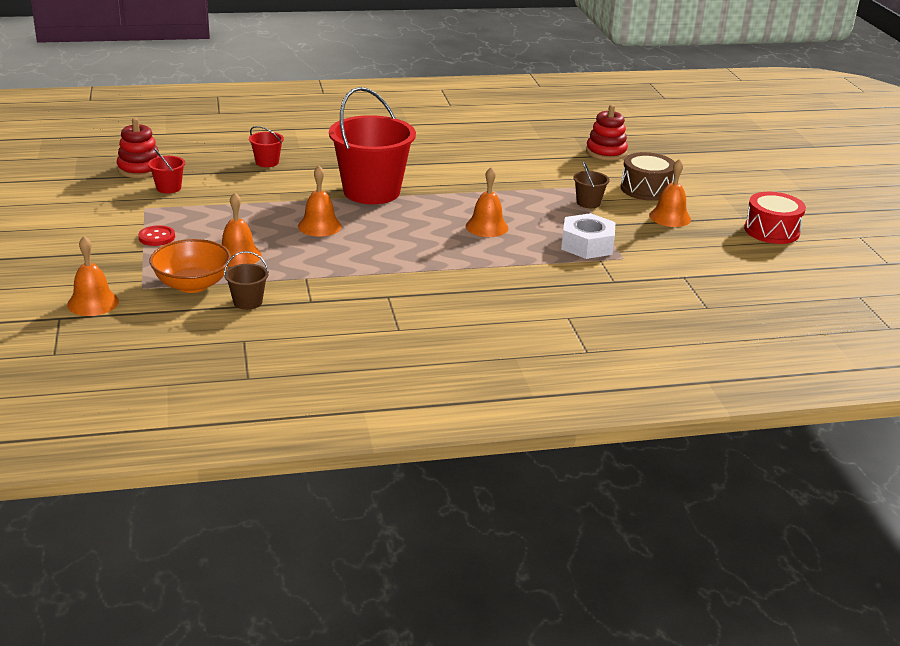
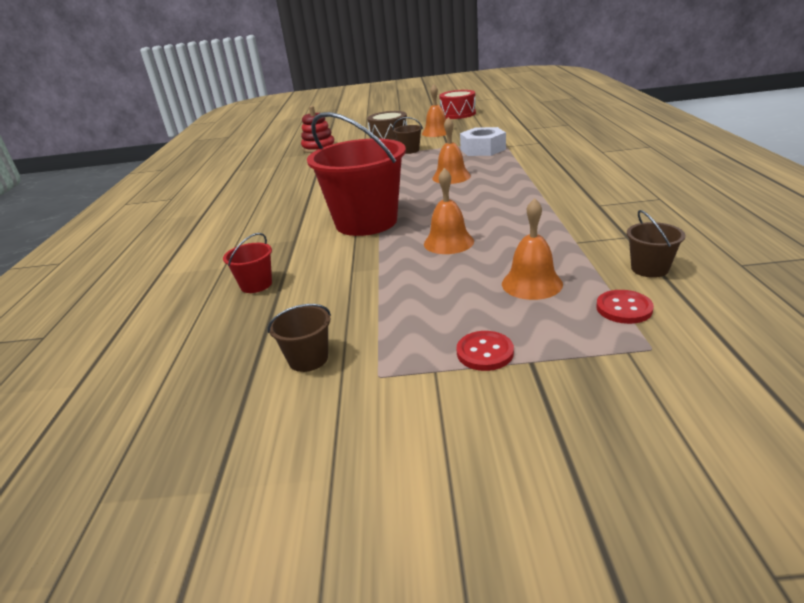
camera: 75 degrees left, 0 degrees up
(93, 303) = (728, 392): orange bell -> none
(140, 169) = (216, 399): red stacking toy -> none
(168, 188) = (308, 359): red bucket -> brown bucket
(192, 285) = (624, 308): orange bowl -> red button

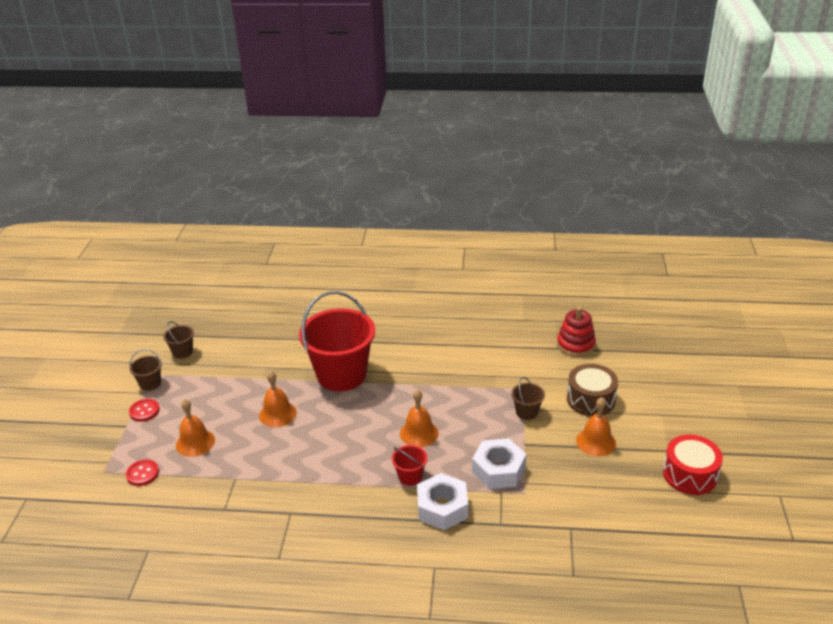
camera: 95 degrees right, 5 degrees up
(256, 285) = (274, 328): red bucket -> red bucket (410, 476)
(538, 157) = (442, 508): none -> white nut
(649, 269) = (174, 502): brown bucket -> brown bucket (150, 383)

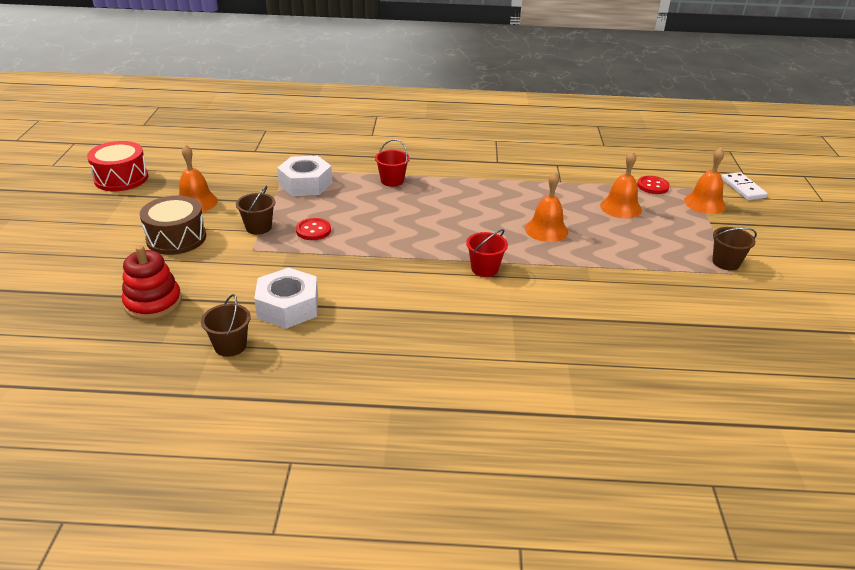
camera: 175 degrees right, 0 degrees up
(51, 472) = (743, 188): none -> white domino
(144, 411) = (703, 234): red button -> red button (313, 230)
(182, 352) = (721, 301): brown bucket -> brown bucket (230, 346)
(341, 375) = (484, 269): red bucket -> red bucket, size x0.42
(419, 433) = (383, 211): orange bell -> orange bell (704, 203)
(442, 508) = (363, 162): white nut -> white nut (288, 307)

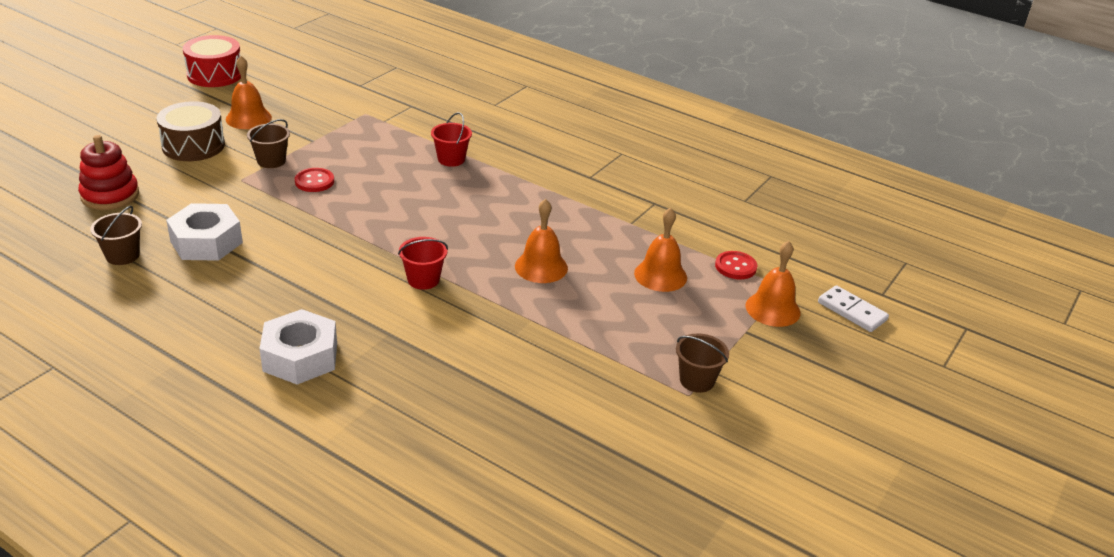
camera: 30 degrees right, 0 degrees up
(305, 184) = (365, 134): white nut -> white nut (300, 357)
(743, 188) = (852, 311): white domino -> white domino turned 60 degrees counterclockwise

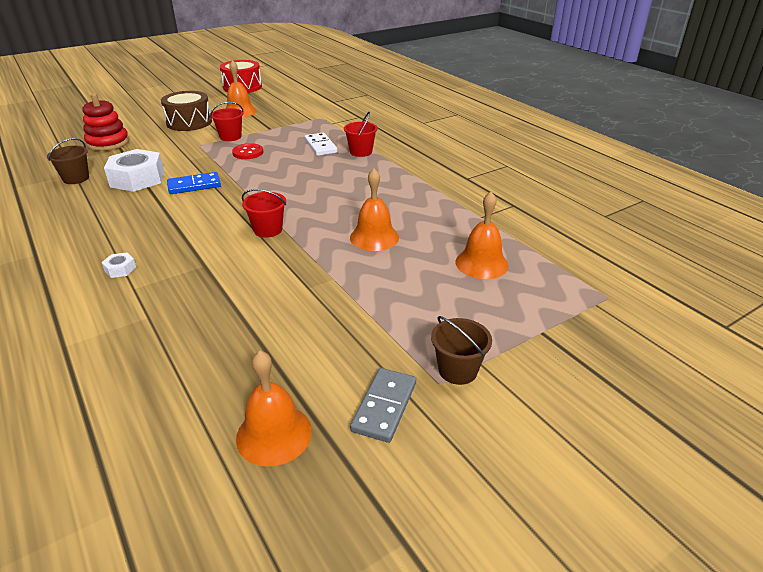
camera: 25 degrees right, 0 degrees up
(271, 161) = (230, 137): brown bucket -> red bucket
(288, 239) = (194, 185): none -> blue domino
(300, 357) = (120, 269): white nut -> white nut, size x0.42
(657, 424) = (384, 406): none -> grey domino
(735, 267) = (564, 269): red button -> none
(772, 309) = (584, 316): orange bell -> orange bell (274, 434)
(852, 311) = (679, 337): white domino -> white domino (320, 146)

